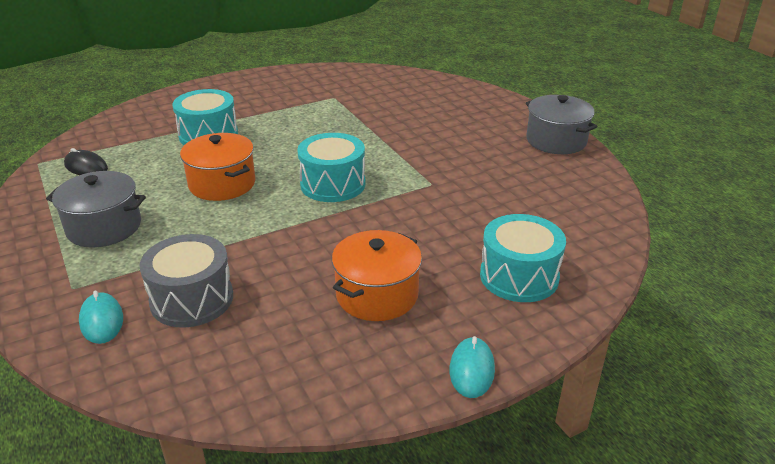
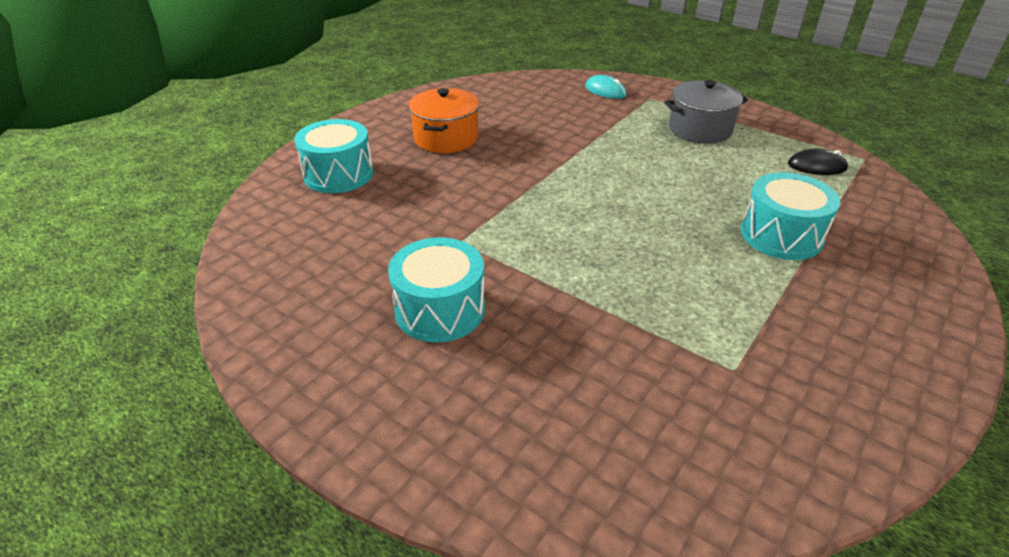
camera: 155 degrees right, 5 degrees up
(192, 299) = (568, 109): grey drum -> none
(222, 184) = (670, 184): orange pot -> none
(333, 184) = (565, 212): turquoise drum -> turquoise drum (440, 309)
(472, 370) = (360, 118): turquoise mouse -> none
(556, 141) = (310, 374): grey pot -> none

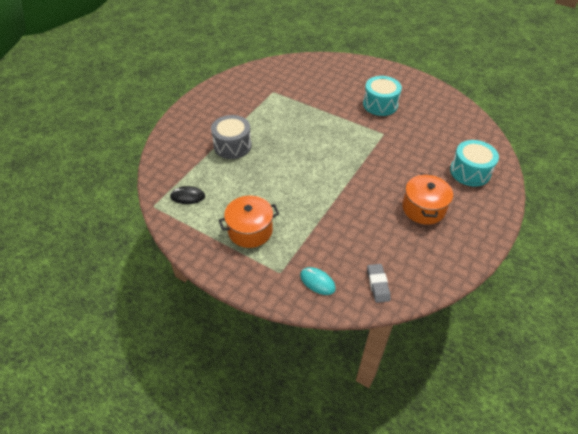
camera: 175 degrees right, 10 degrees up
(535, 87) = (378, 284): none -> grey eraser
(699, 129) = (250, 230): grey pot -> orange pot
(781, 235) = (232, 146): turquoise drum -> grey drum

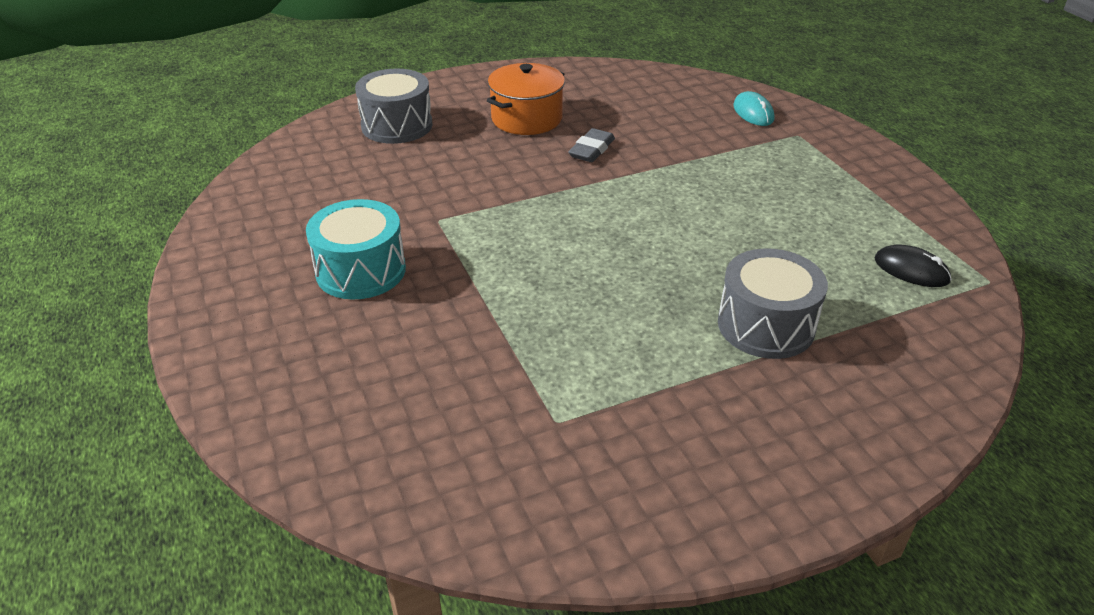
camera: 145 degrees left, 10 degrees down
(250, 230) = (814, 186): orange pot -> none
(378, 284) = (678, 88): grey eraser -> grey eraser (591, 150)
(470, 172) = (397, 125): turquoise drum -> grey drum

